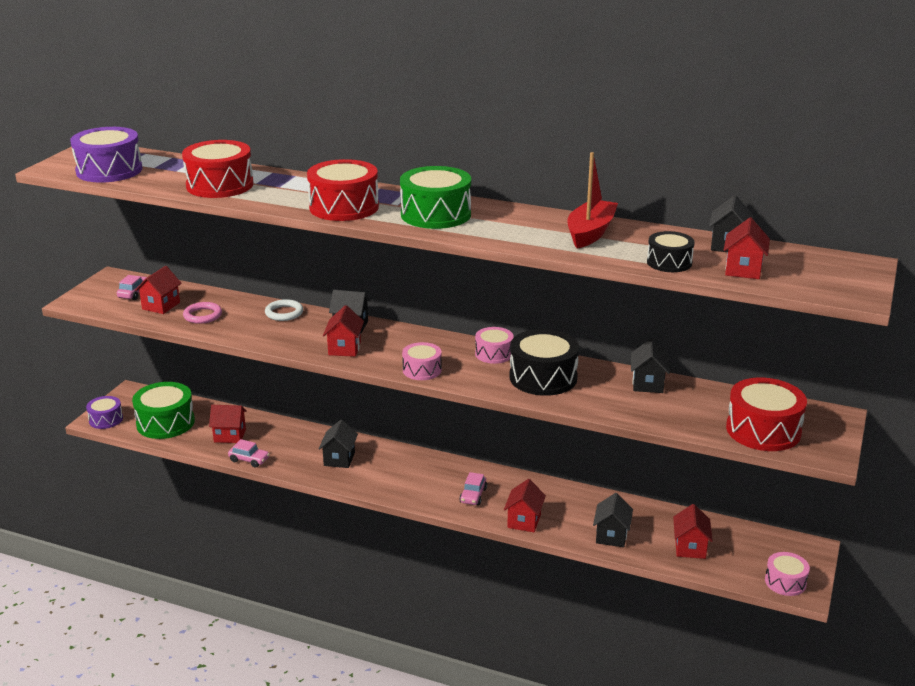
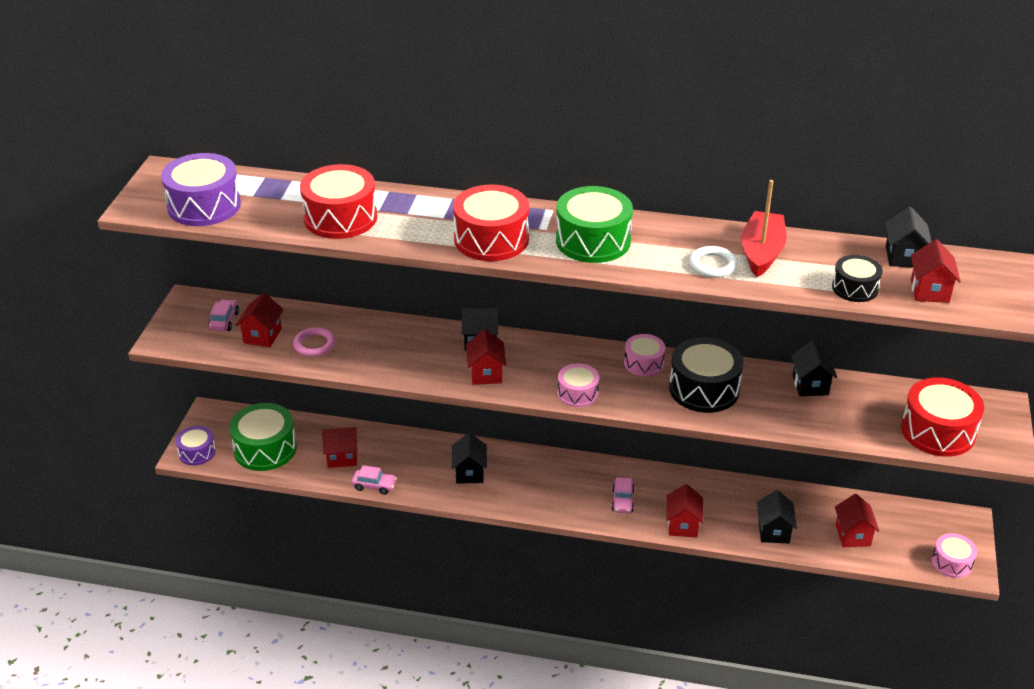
camera: 10 degrees left, 10 degrees up
(284, 313) = (402, 331): white ring -> white ring (712, 265)

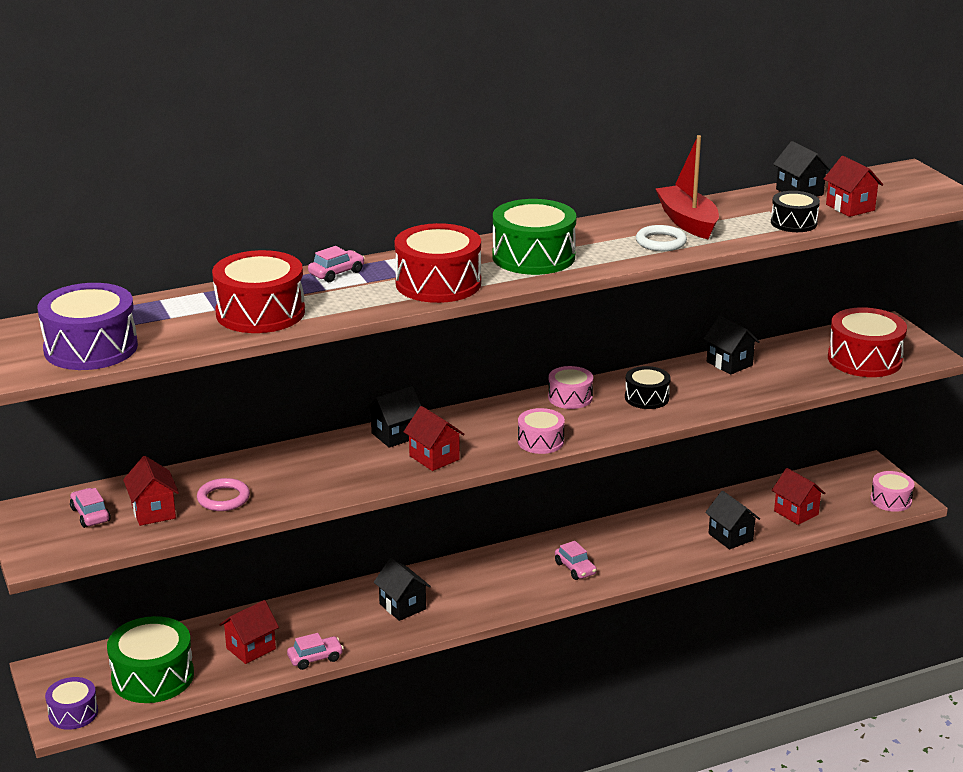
camera: 35 degrees left, 10 degrees down
(432, 201) = (336, 273): none -> pink car
(683, 525) = (649, 565): red house -> none
(704, 389) = (646, 398): black drum -> black drum, size x0.58

